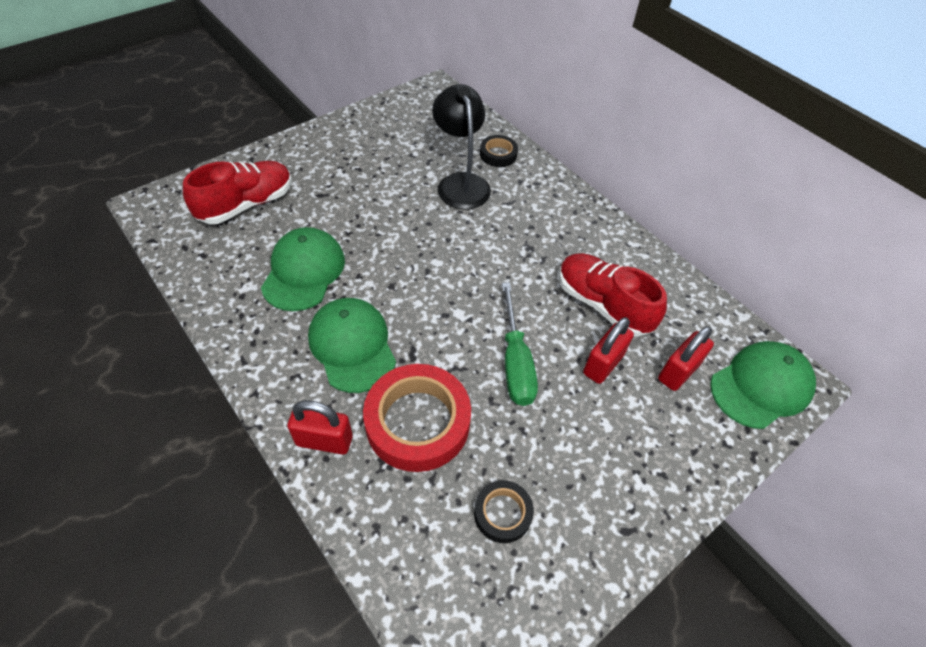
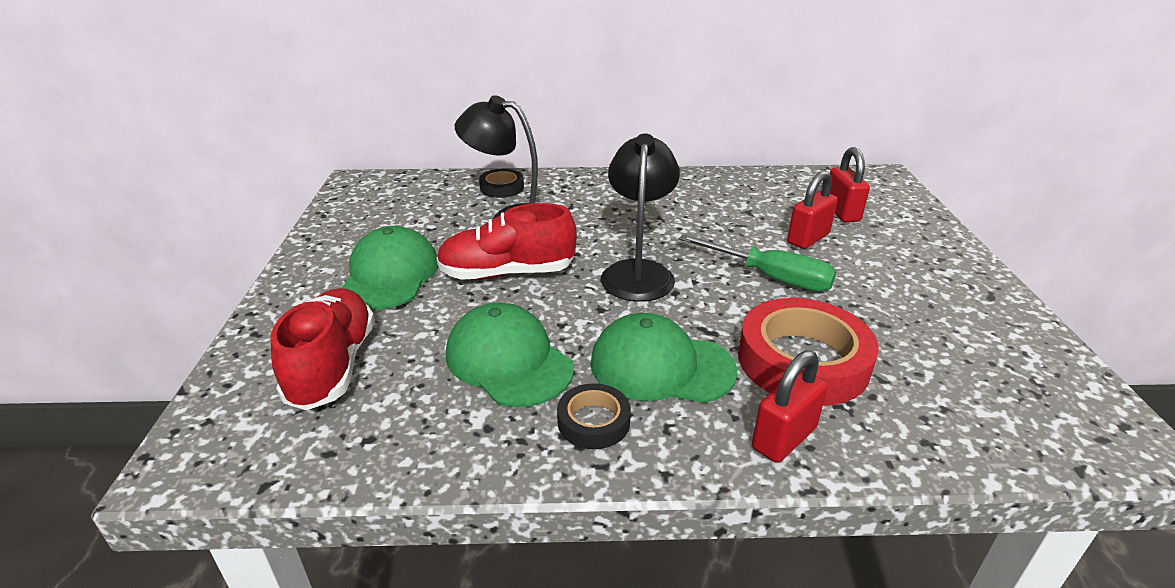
camera: 50 degrees left, 20 degrees down
(453, 283) = (638, 272): none -> black lamp
(502, 513) = (945, 352): black tape -> black tape (593, 421)
(602, 305) = (742, 213): red shoe -> red shoe (507, 273)
(603, 364) = (808, 238): red padlock -> red padlock turned 60 degrees clockwise
(761, 386) = (878, 189): green cap -> green cap (390, 275)

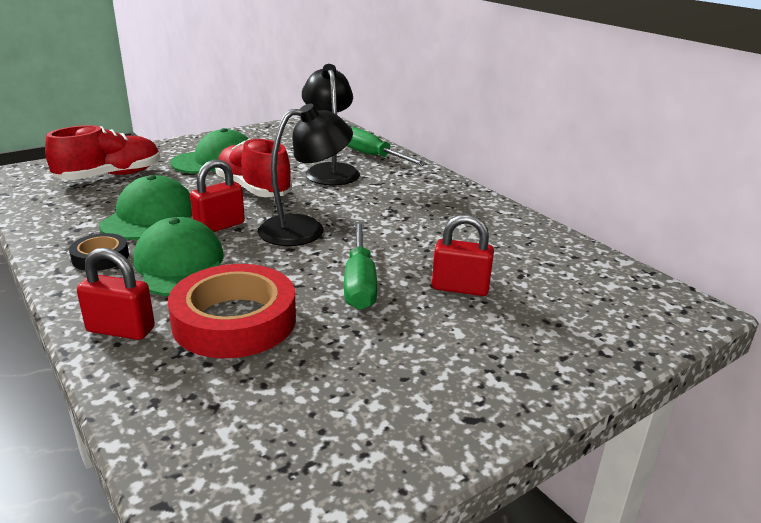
camera: 55 degrees right, 5 degrees down
(502, 188) = (373, 156): black tape -> green screwdriver
(841, 212) = (547, 297): red padlock -> red padlock (219, 226)

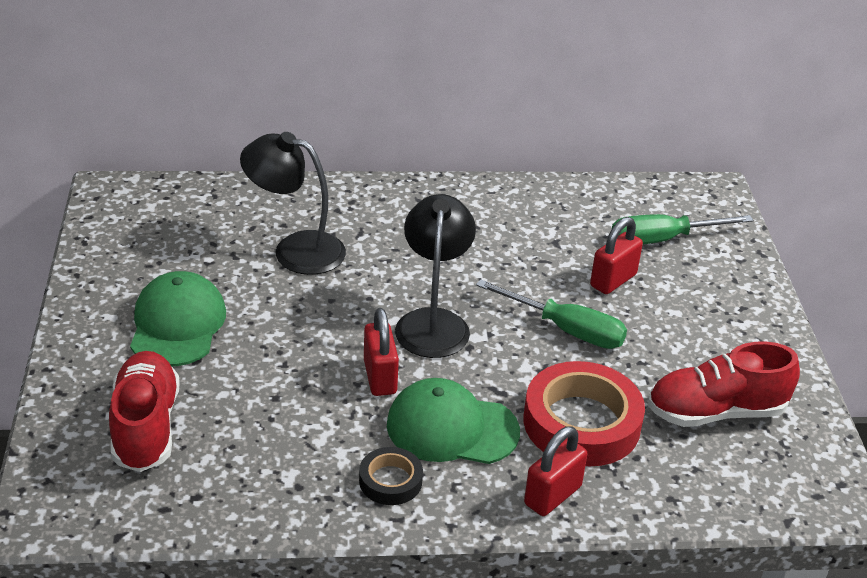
camera: 60 degrees left, 10 degrees up
(149, 216) = (310, 422): green cap -> none
(253, 189) = (299, 323): red shoe -> red shoe (716, 412)
(373, 156) = (280, 203): green screwdriver -> green screwdriver (663, 239)

